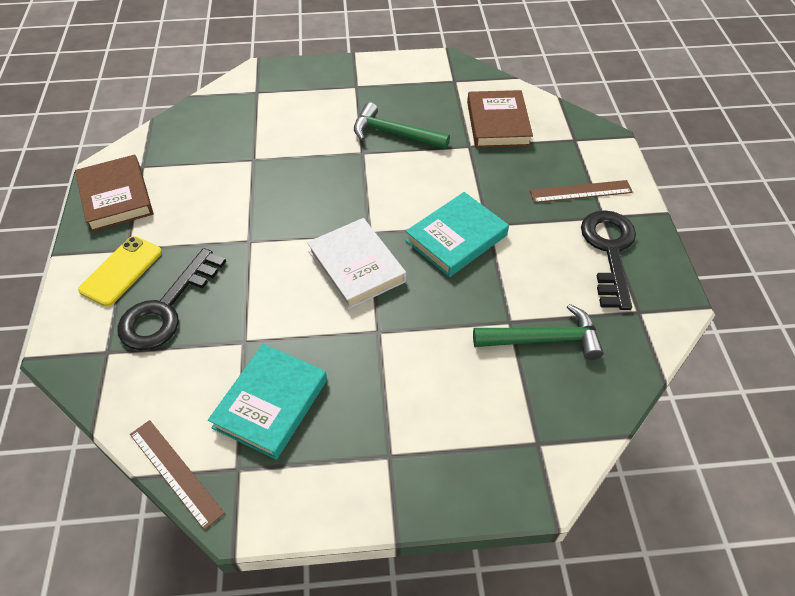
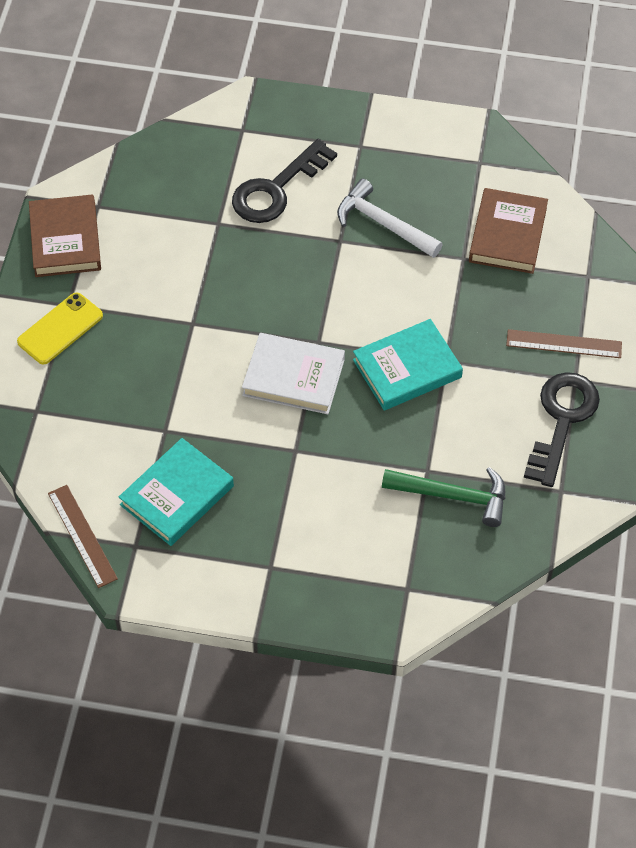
camera: 15 degrees right, 5 degrees up
(166, 308) = (97, 379): black key -> black key (276, 189)
(356, 266) = (293, 377): white book -> white book turned 60 degrees counterclockwise
(394, 134) = (383, 223): green hammer -> white hammer

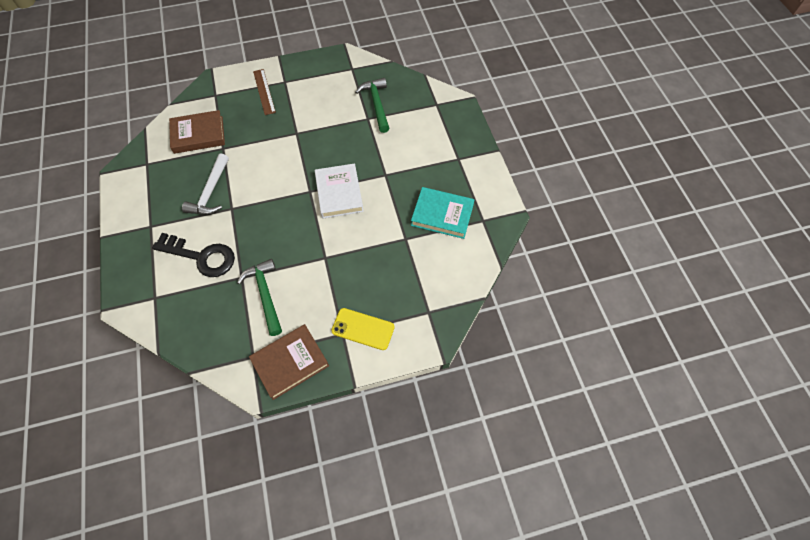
camera: 115 degrees left, 5 degrees up
(82, 536) = (493, 247): brown ruler -> none
(176, 241) = (265, 294): none -> green hammer
(407, 368) = (309, 147): turquoise book -> none
(562, 420) = (311, 79): black key -> none

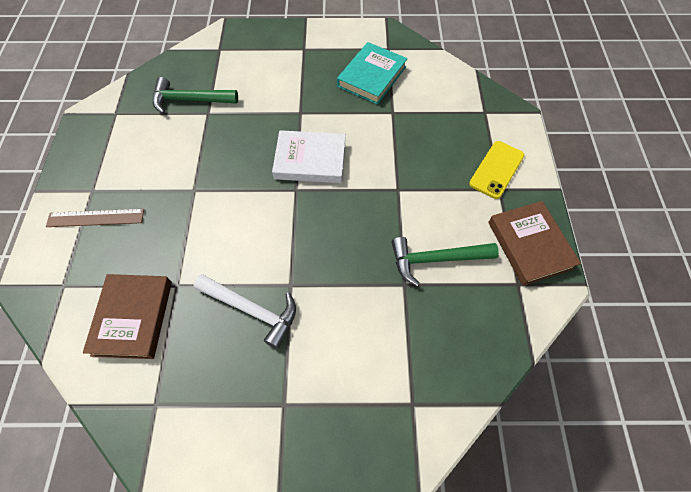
camera: 75 degrees left, 0 degrees up
(201, 257) = (360, 332): black key -> none

